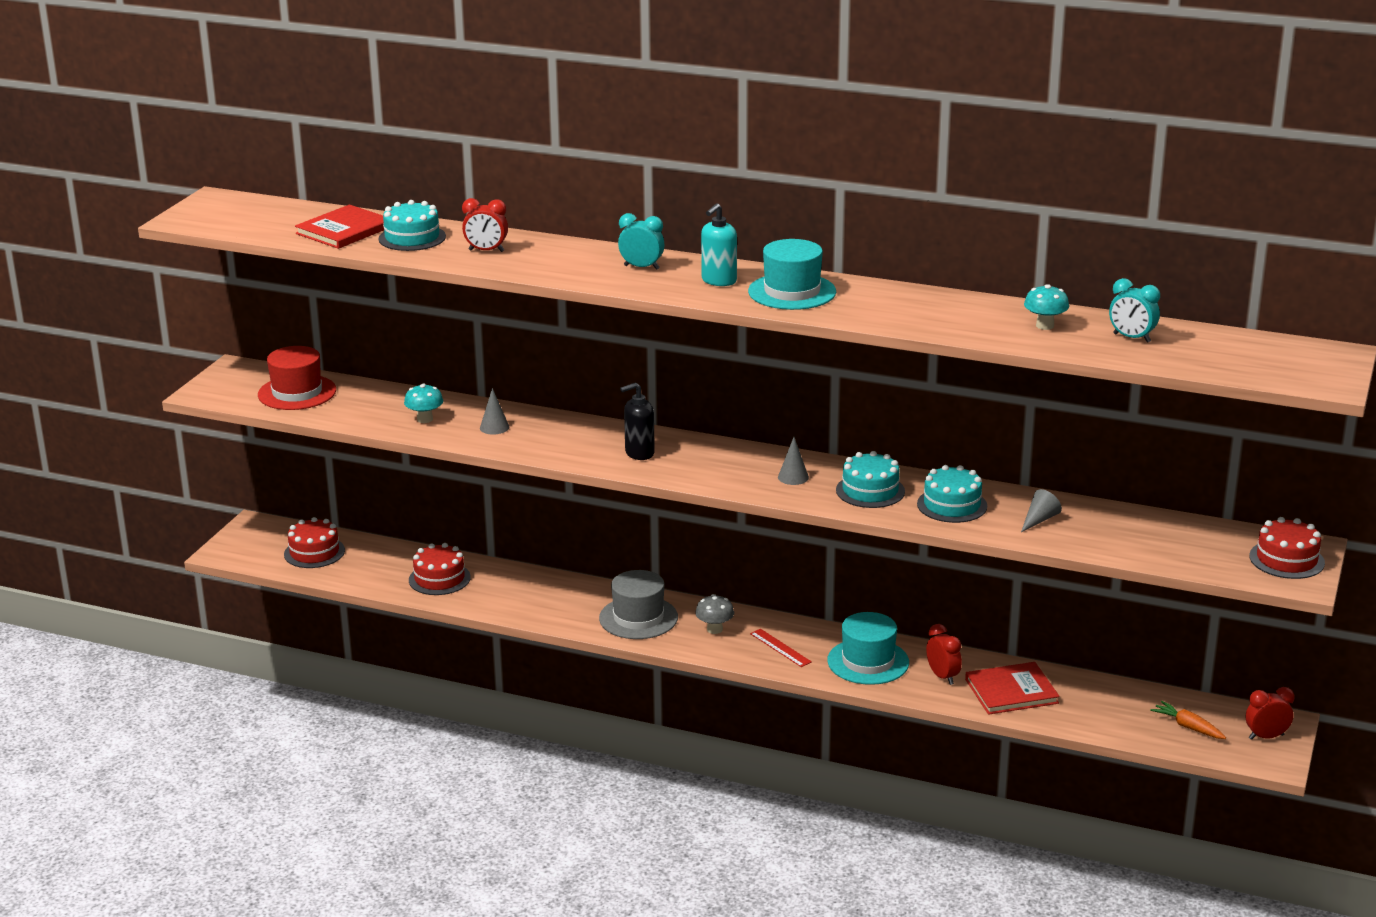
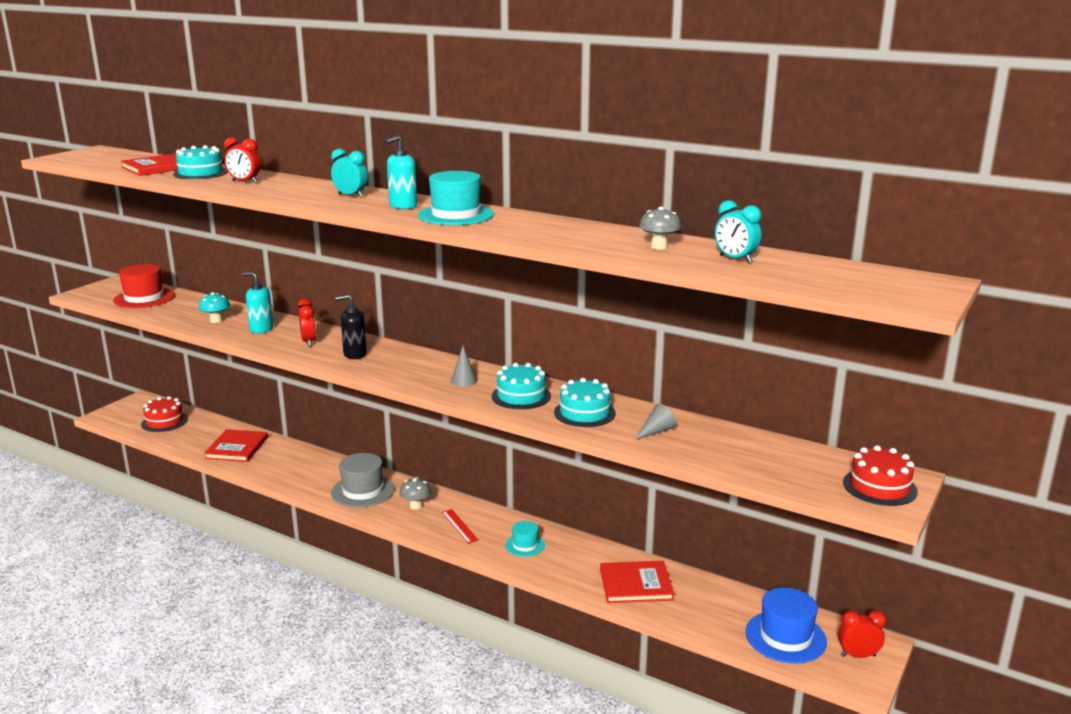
camera: 10 degrees right, 5 degrees down
(439, 579) = (237, 448): red cake -> red book
(494, 427) = (261, 329): grey cone -> turquoise soap dispenser
(868, 662) = (525, 545): turquoise hat -> turquoise hat, size x0.57
(942, 677) = (581, 565): red clock -> red clock (309, 342)
(1045, 326) = (659, 247): turquoise mushroom -> grey mushroom
(1188, 727) = (785, 637): orange carrot -> blue hat

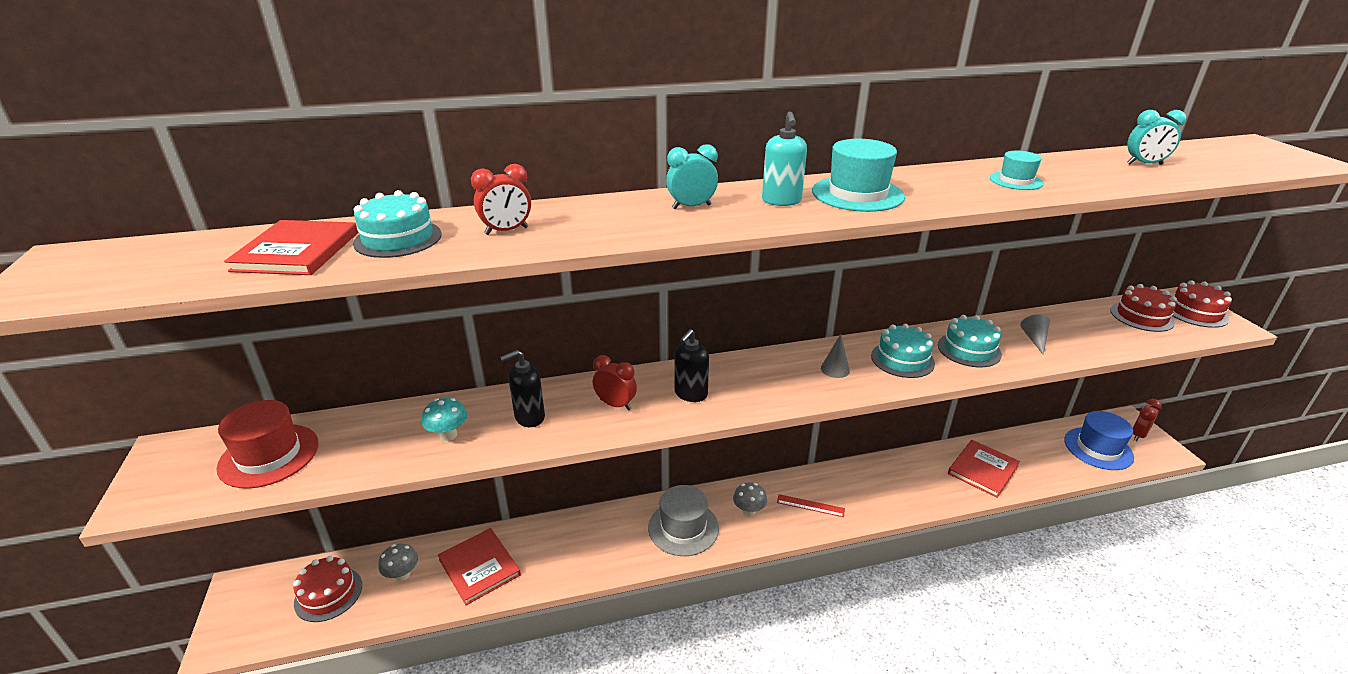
camera: 45 degrees left, 10 degrees up
(261, 329) = (529, 417): turquoise soap dispenser -> black soap dispenser
(525, 545) = (877, 489): turquoise hat -> turquoise hat (1016, 181)
(659, 247) = (1078, 170): grey mushroom -> grey mushroom (402, 574)
(808, 464) = (1141, 316): none -> red cake

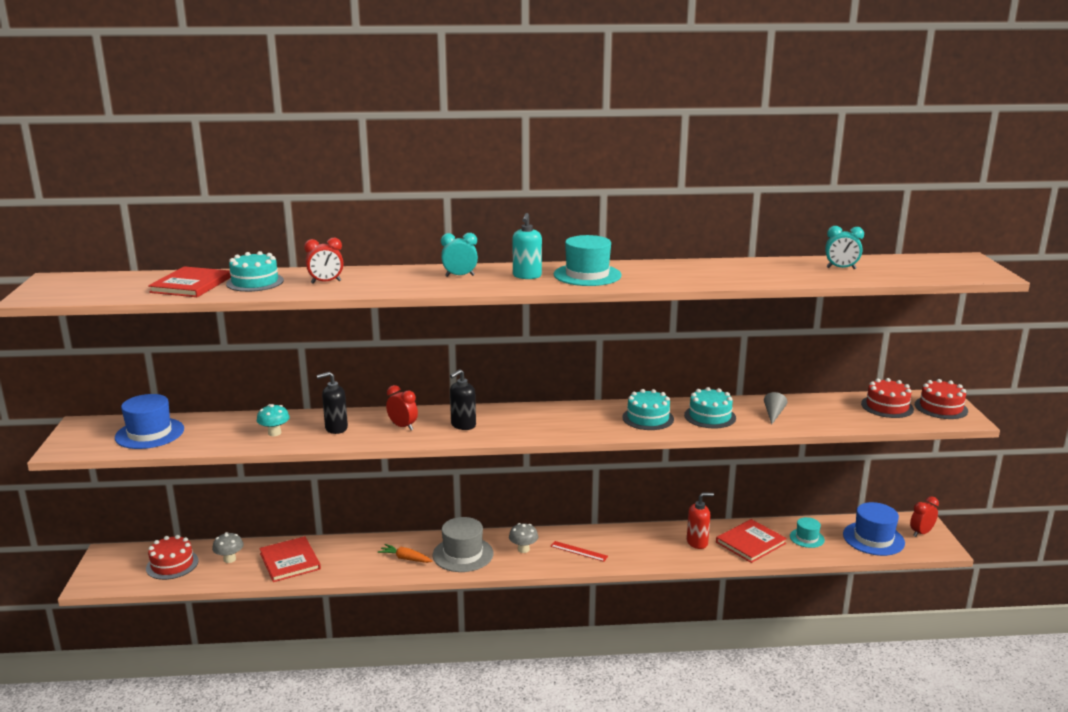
camera: 10 degrees right, 10 degrees down
(269, 455) = (149, 433): red hat -> blue hat
(619, 543) = (405, 558): none -> orange carrot
(835, 369) = (587, 420): grey cone -> none
(929, 476) = (697, 542): none -> red soap dispenser
(1016, 181) = (719, 273): turquoise hat -> turquoise hat (807, 538)

